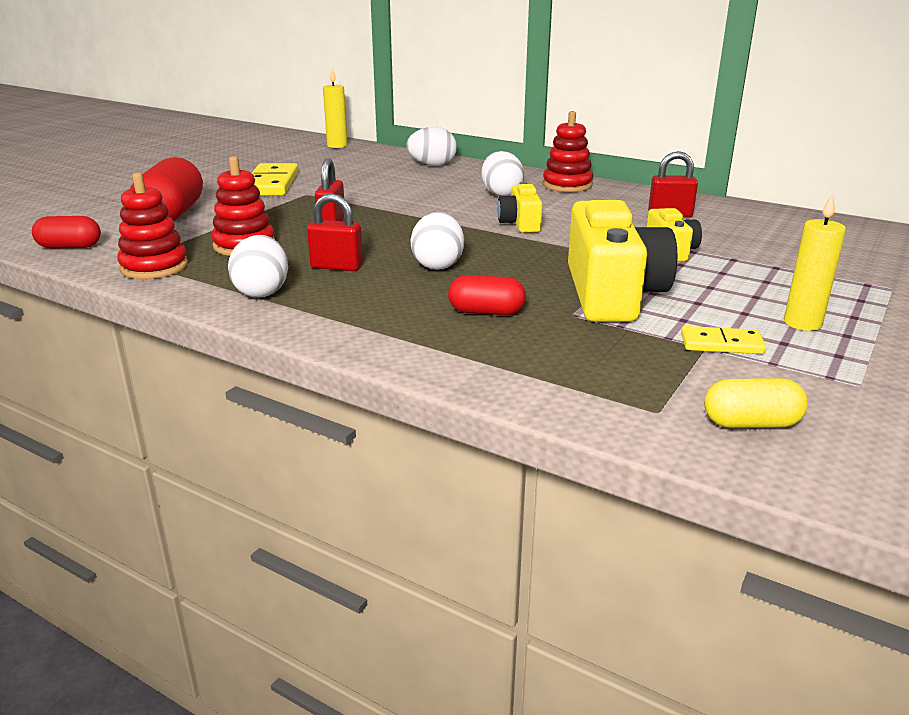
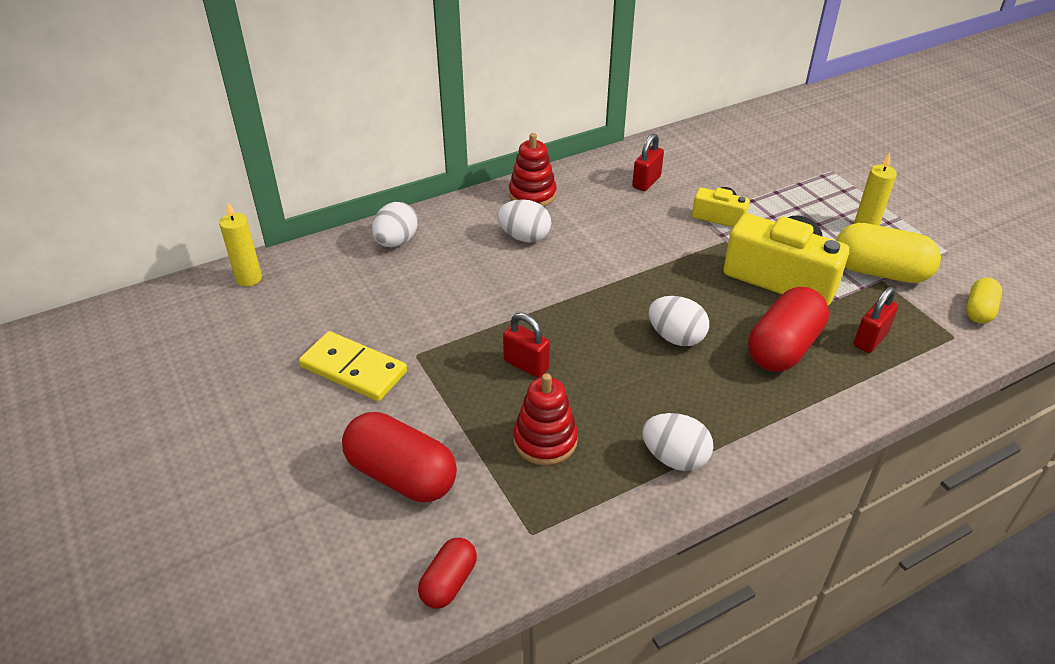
camera: 60 degrees left, 15 degrees up
(154, 267) = (563, 520): red stacking toy -> none
(336, 267) = (643, 395): red padlock -> red padlock (870, 339)
(486, 312) = (783, 348): red capsule -> red capsule, size x1.80
(520, 223) = (610, 258): yellow camera -> none
(721, 344) = (879, 272): yellow domino -> yellow capsule

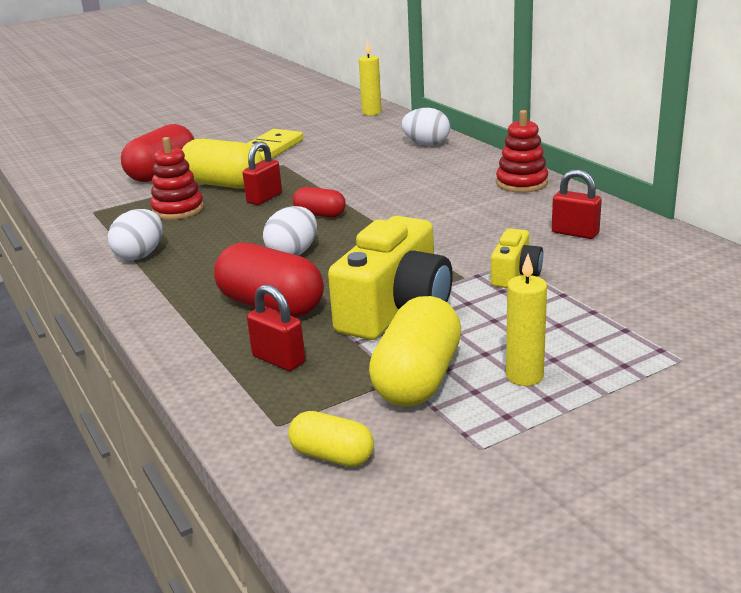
camera: 90 degrees right, 15 degrees down
(449, 582) = (68, 193): red capsule -> red capsule (320, 214)
(469, 405) = (224, 184): none -> yellow capsule
(524, 237) = (445, 185): white egg -> none

